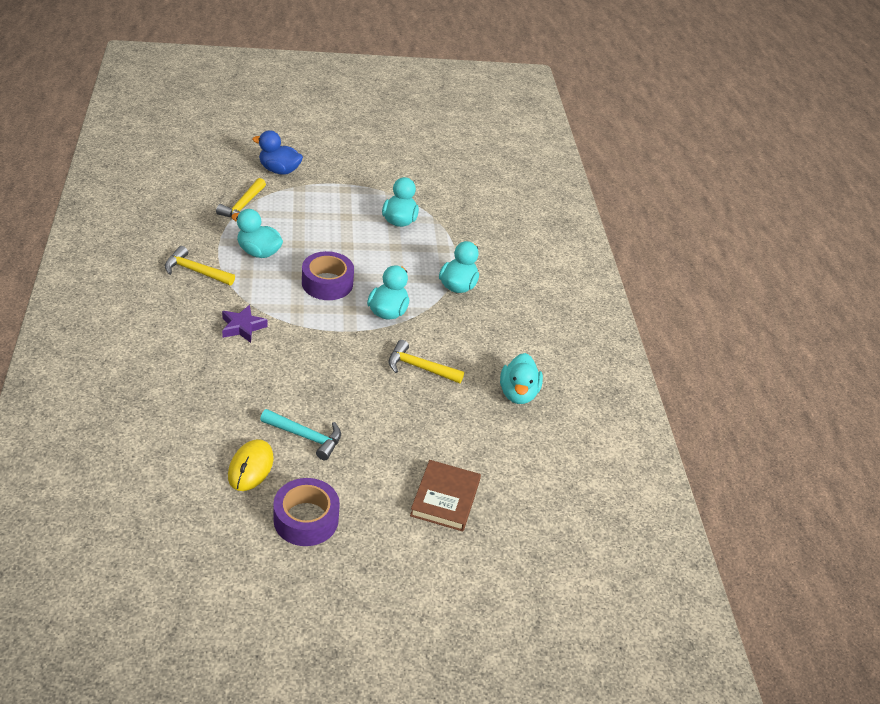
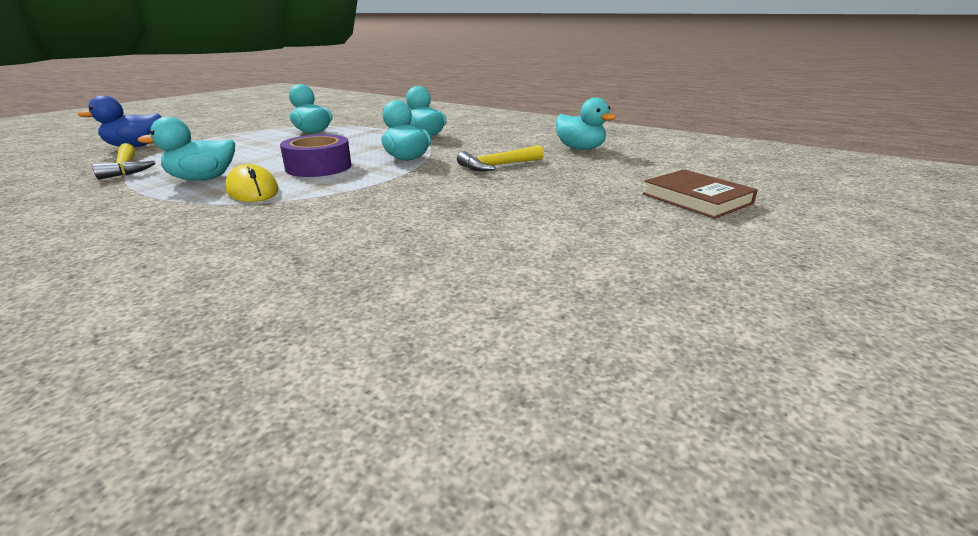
camera: 45 degrees left, 15 degrees down
(195, 271) = (135, 213): yellow hammer -> none
(242, 327) = (284, 215): purple star -> none
(250, 467) = (539, 282): yellow mouse -> yellow mouse (252, 190)
(306, 437) = (525, 233): turquoise hammer -> none
(306, 519) = (682, 274): purple tape -> none

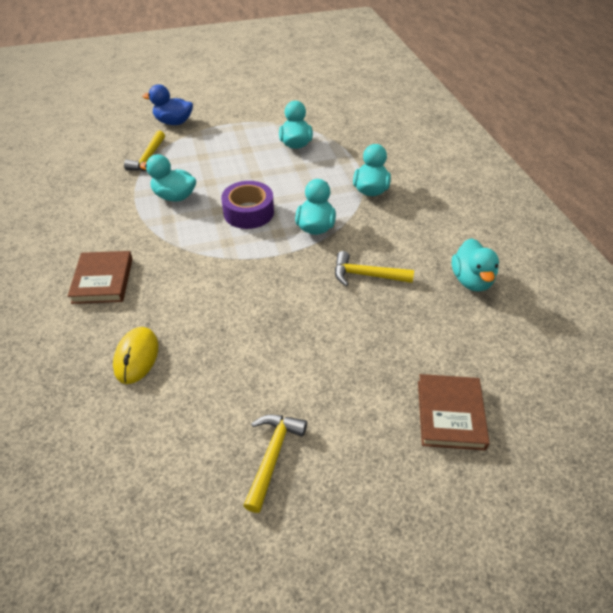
camera: 40 degrees right, 20 degrees up
(165, 251) = (103, 280): none -> brown book
(252, 190) = (187, 228): yellow mouse -> yellow mouse (136, 357)
(619, 277) = (272, 455): none -> yellow hammer

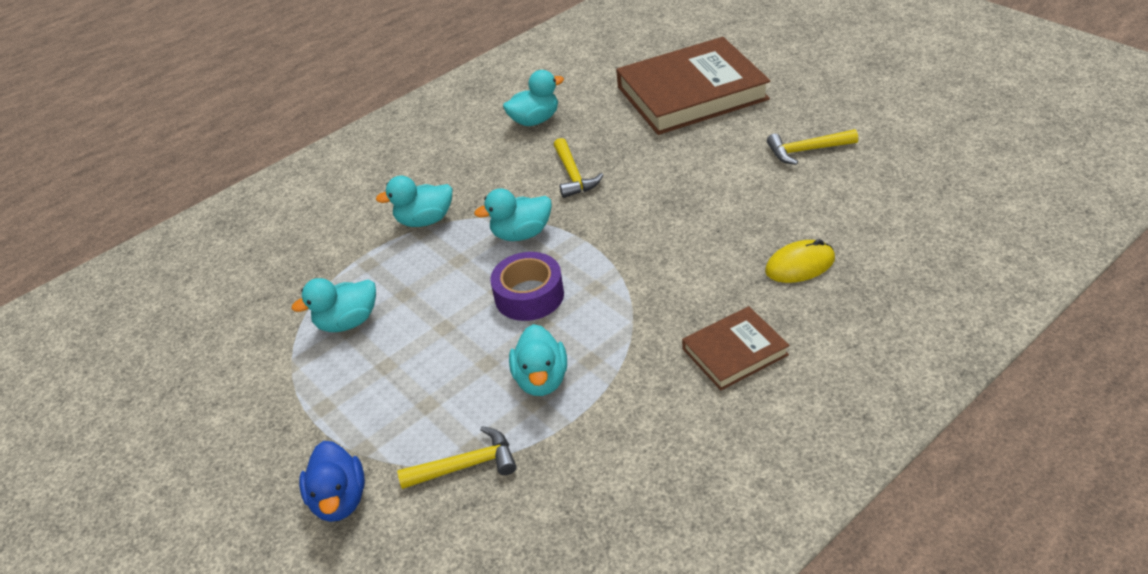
camera: 110 degrees left, 5 degrees down
(450, 414) = (691, 93): brown book -> brown book, size x2.00

